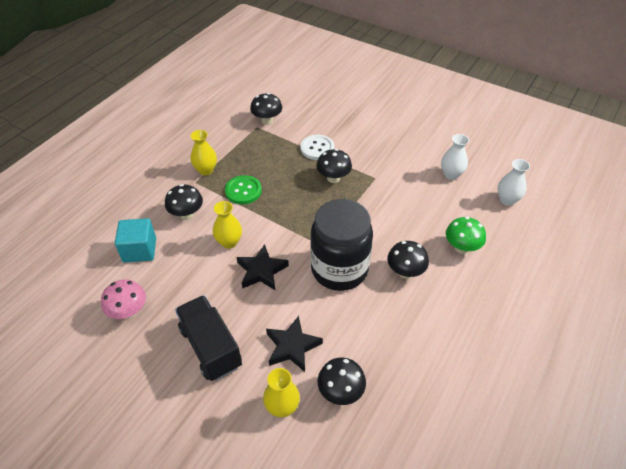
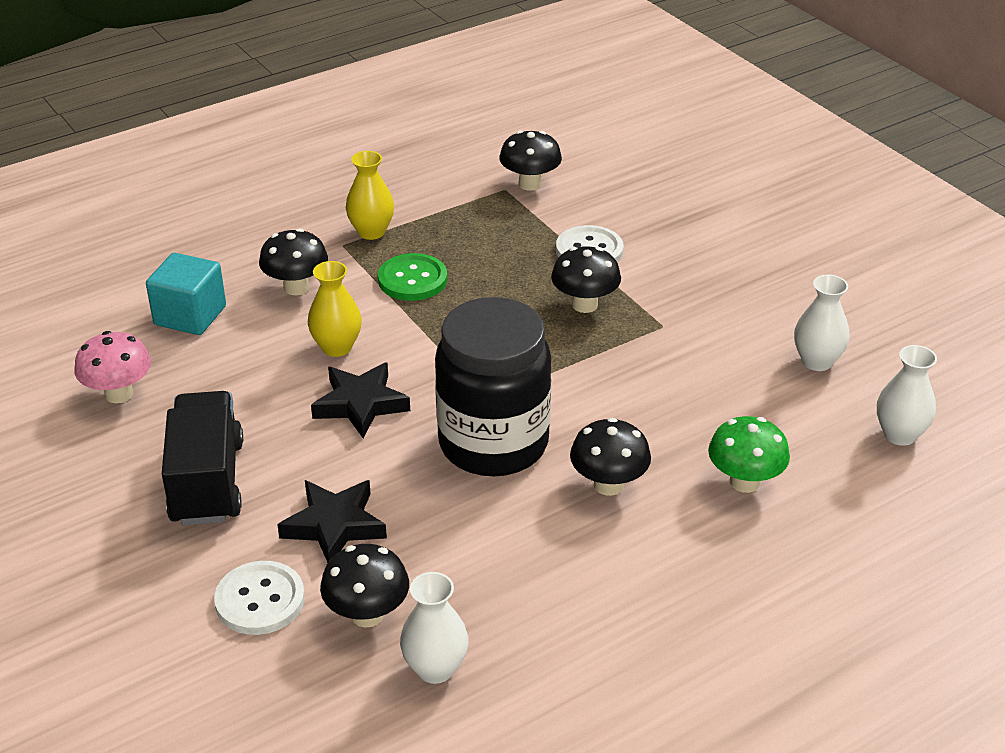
camera: 25 degrees right, 10 degrees down
(282, 407) = (260, 600): yellow vase -> white button
(392, 408) = (435, 668): none -> white vase

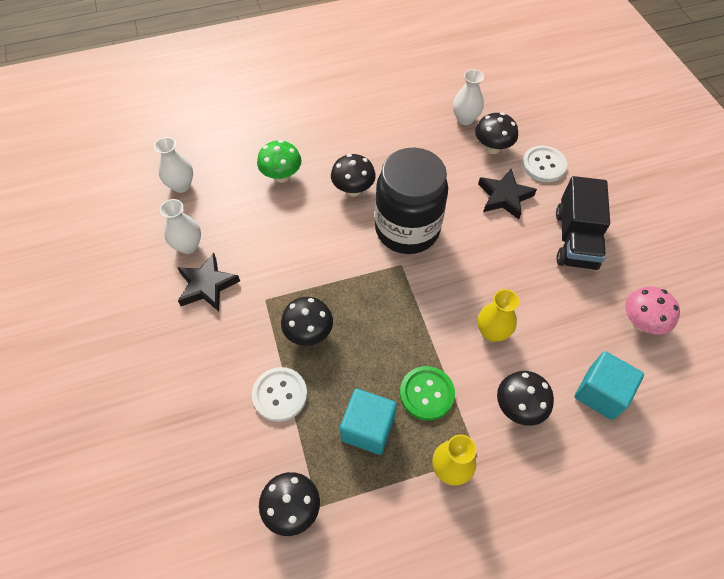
camera: 165 degrees left, 20 degrees up
(360, 404) = (481, 277): black star -> black star (207, 285)
(474, 243) = (368, 428): none -> turquoise cube

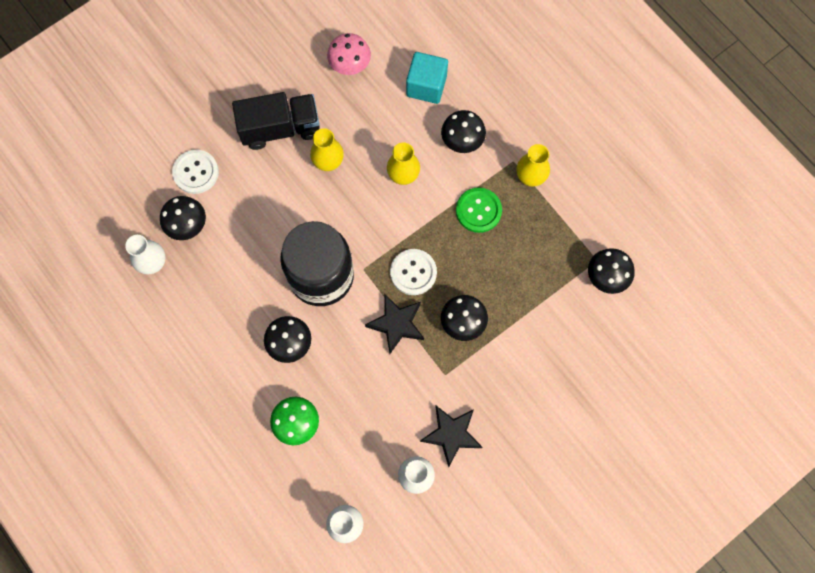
camera: 110 degrees left, 15 degrees up
(280, 395) = (526, 323): white button -> white button (413, 272)
(368, 428) = (525, 245): turquoise cube -> none
(504, 197) = (250, 199): black star -> black star (396, 324)
(526, 269) = (328, 162): none -> yellow vase

